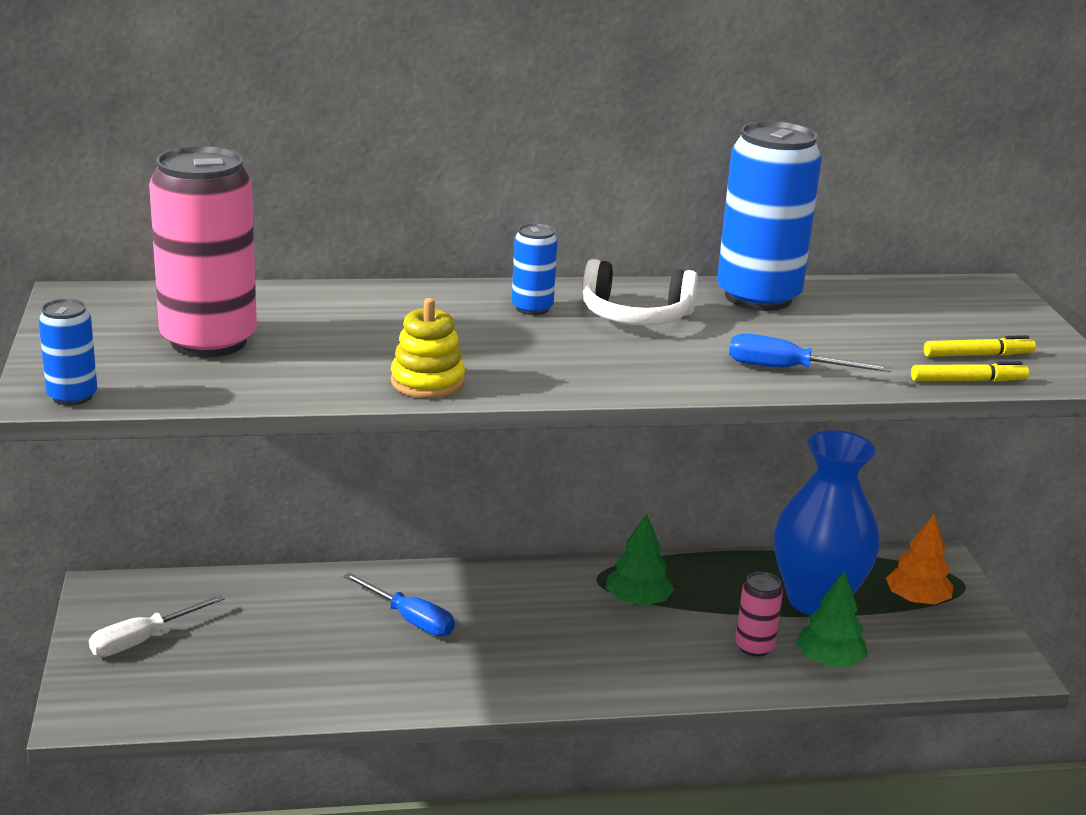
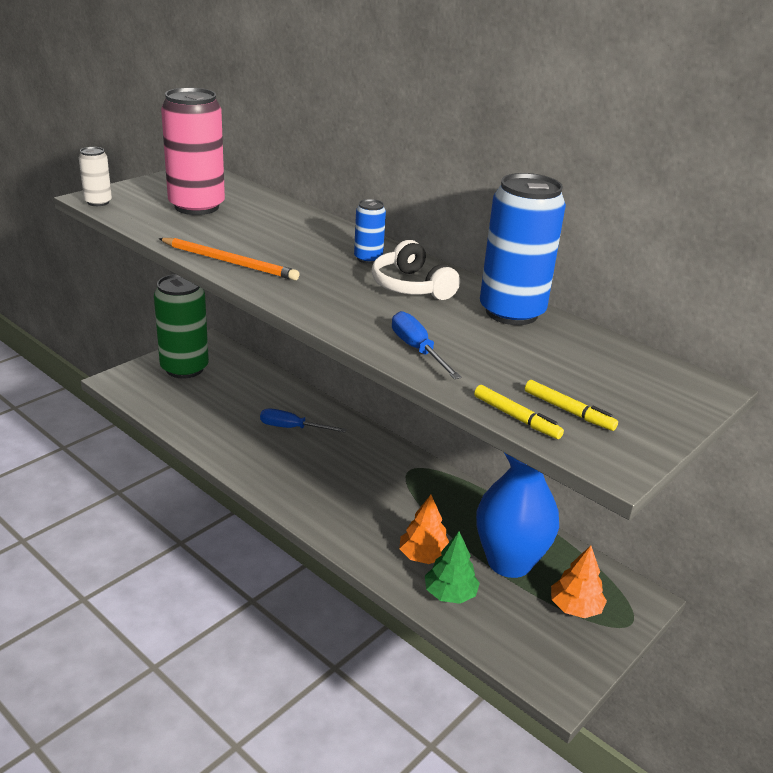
camera: 50 degrees right, 5 degrees up
(72, 396) = (98, 202): blue can -> white can
(143, 640) = (184, 368): white screwdriver -> green can
(410, 619) = (292, 428): blue screwdriver -> blue screwdriver turned 105 degrees clockwise
(427, 382) = (229, 262): yellow stacking toy -> orange pencil
(638, 601) = (409, 492): green tree -> none
(754, 647) = (423, 556): pink can -> orange tree

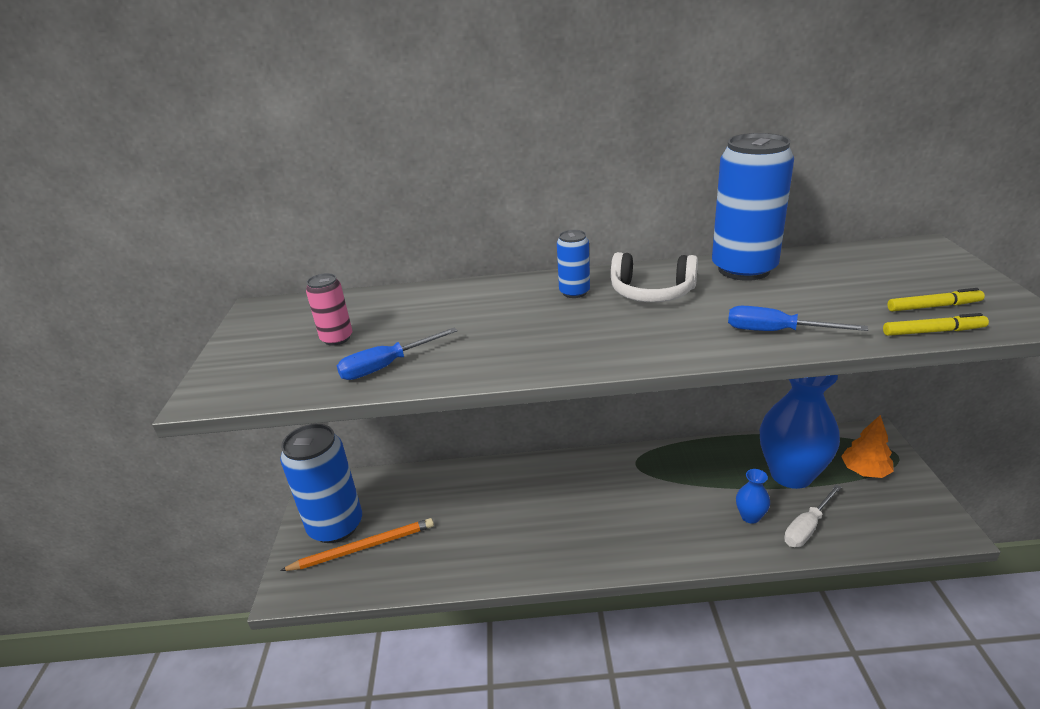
camera: 40 degrees left, 0 degrees up
(98, 202) = (223, 396): white can -> none
(184, 368) = (336, 526): green can -> blue can
(197, 206) = (337, 338): pink can -> pink can, size x0.48
(229, 262) = (490, 364): orange pencil -> orange pencil (363, 547)
(292, 428) = (510, 502): blue screwdriver -> blue screwdriver (386, 366)
(423, 556) = (750, 516): orange tree -> blue vase
(450, 594) = (807, 527): green tree -> white screwdriver

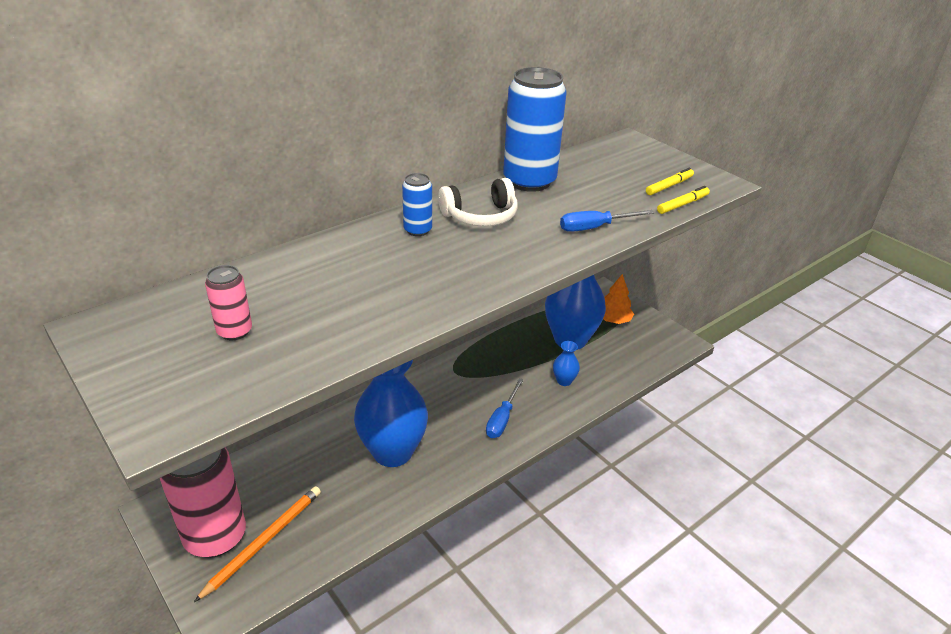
camera: 40 degrees left, 5 degrees up
(336, 526) = (215, 536): blue can -> pink can
(386, 366) = (321, 341): blue screwdriver -> blue screwdriver (502, 419)
(520, 517) = (393, 452): none -> blue vase
(807, 527) = (604, 374): white screwdriver -> none

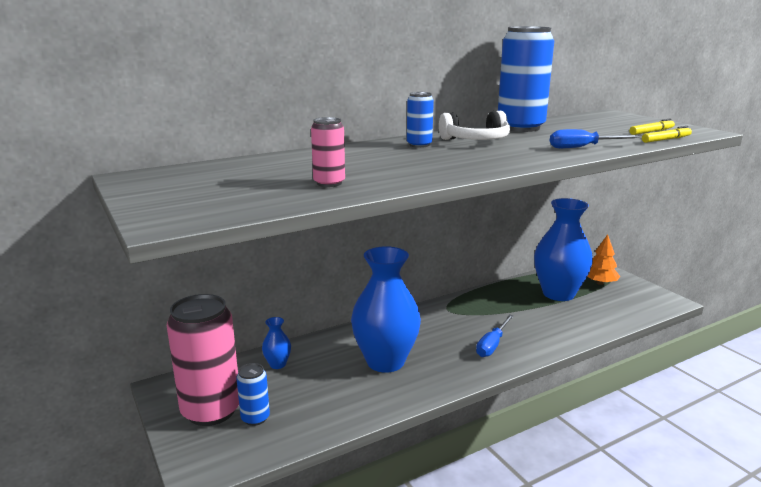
camera: 10 degrees right, 15 degrees down
(234, 331) = (249, 182): pink can -> pink can (329, 183)
(264, 541) = (255, 418): orange pencil -> blue can
(564, 381) = (553, 321): blue vase -> blue vase (277, 364)

